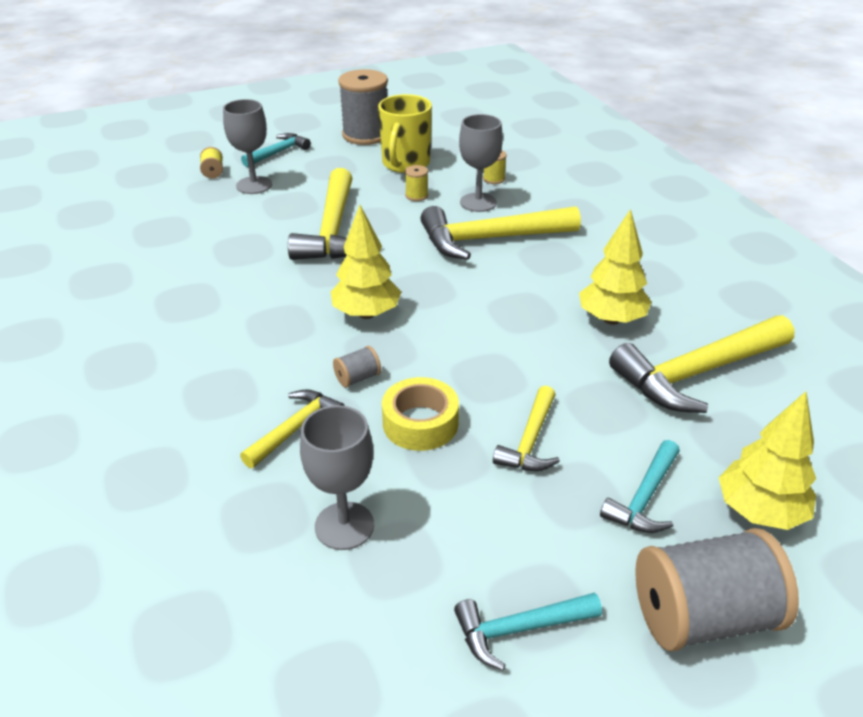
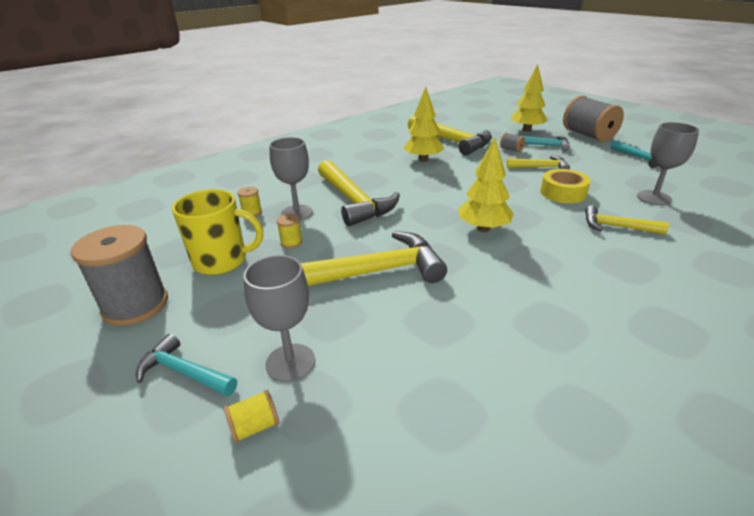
camera: 105 degrees left, 5 degrees down
(358, 378) = (550, 217): grey spool -> grey spool (511, 149)

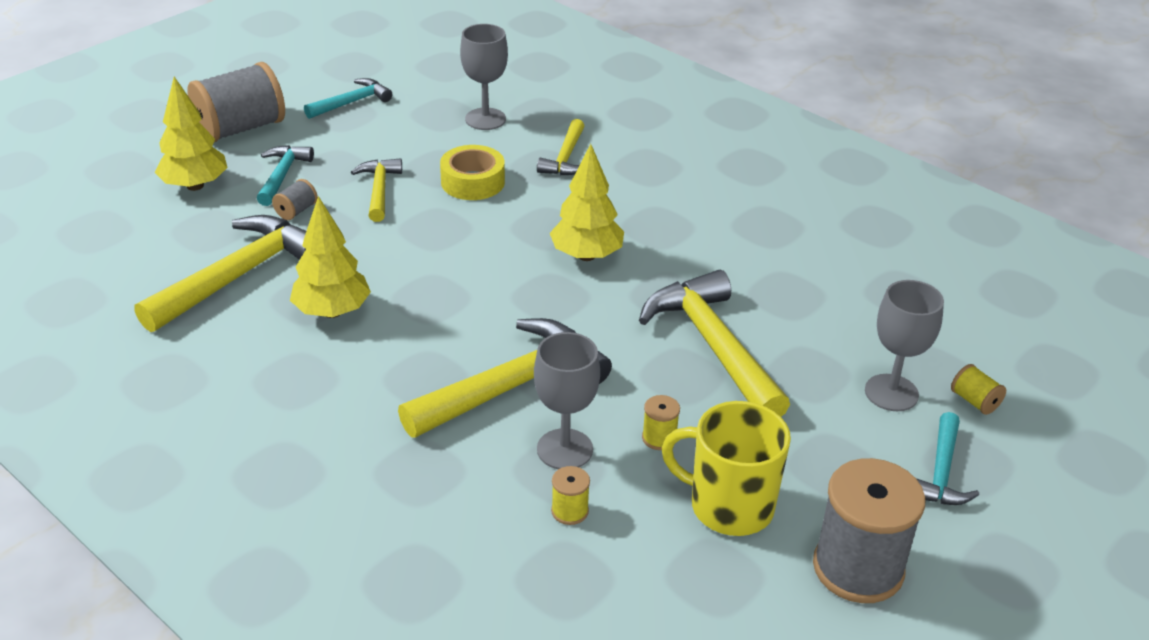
camera: 100 degrees left, 5 degrees up
(222, 261) = (729, 506): yellow mug -> yellow mug turned 60 degrees counterclockwise

